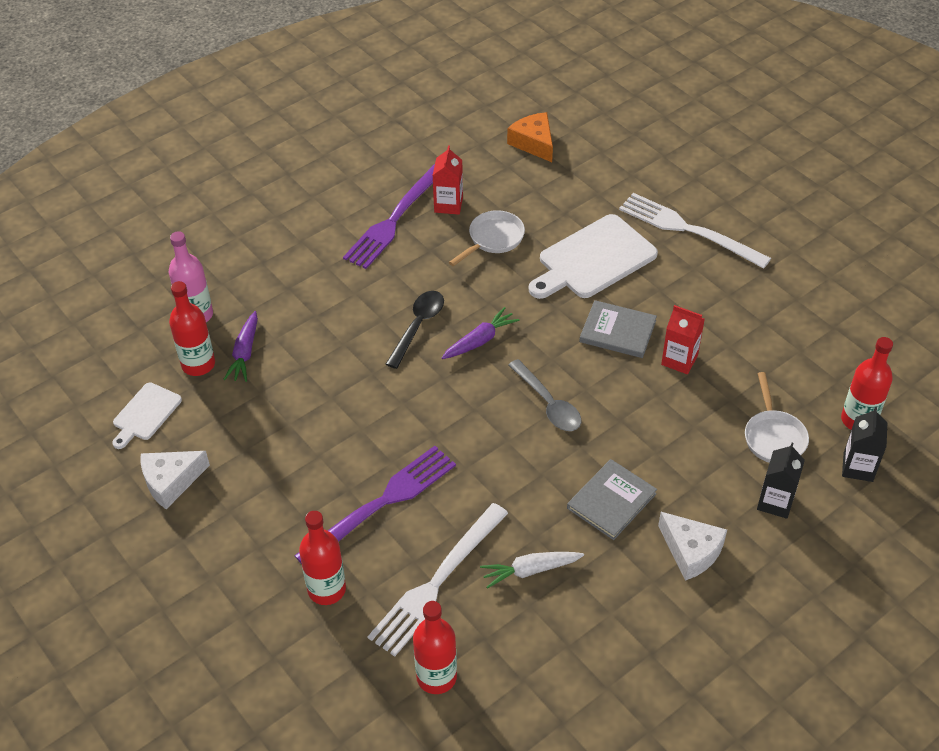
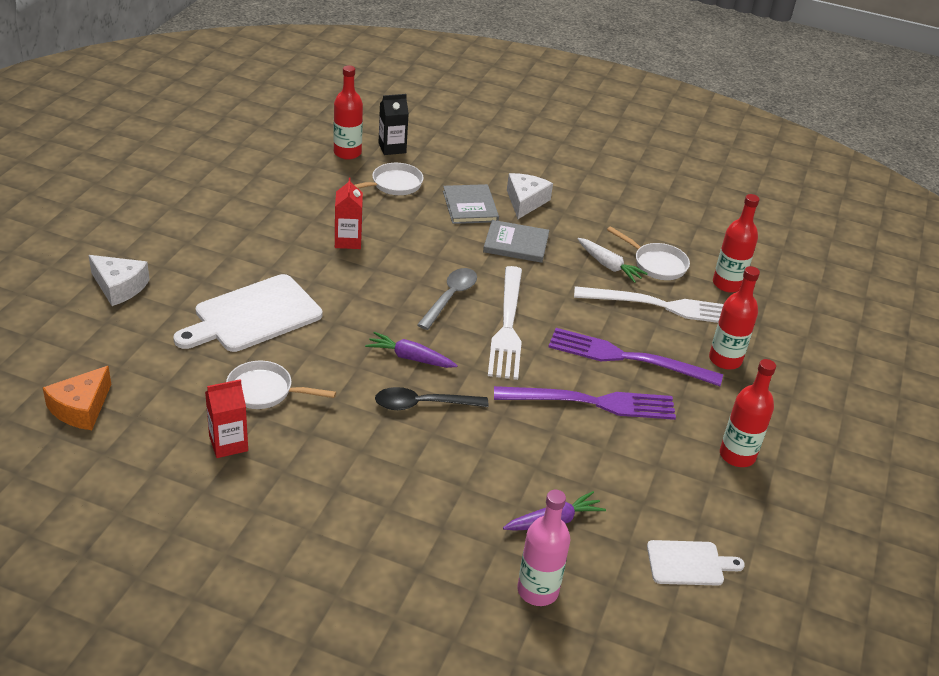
camera: 125 degrees left, 10 degrees down
(171, 482) = (734, 501): white cheese -> white cheese (119, 287)
(198, 364) = (598, 552): red bottle -> red bottle (737, 455)
(394, 219) = (279, 480): purple fork -> purple fork (592, 402)
(510, 622) = (656, 264): none -> white pan
(593, 259) = (253, 316): white cutting board -> white cutting board turned 120 degrees clockwise
(617, 331) = (339, 280): grey book -> grey book (470, 206)
(688, 230) = (175, 268): white fork -> white fork (507, 326)
(775, 502) = (452, 175): black carton -> none

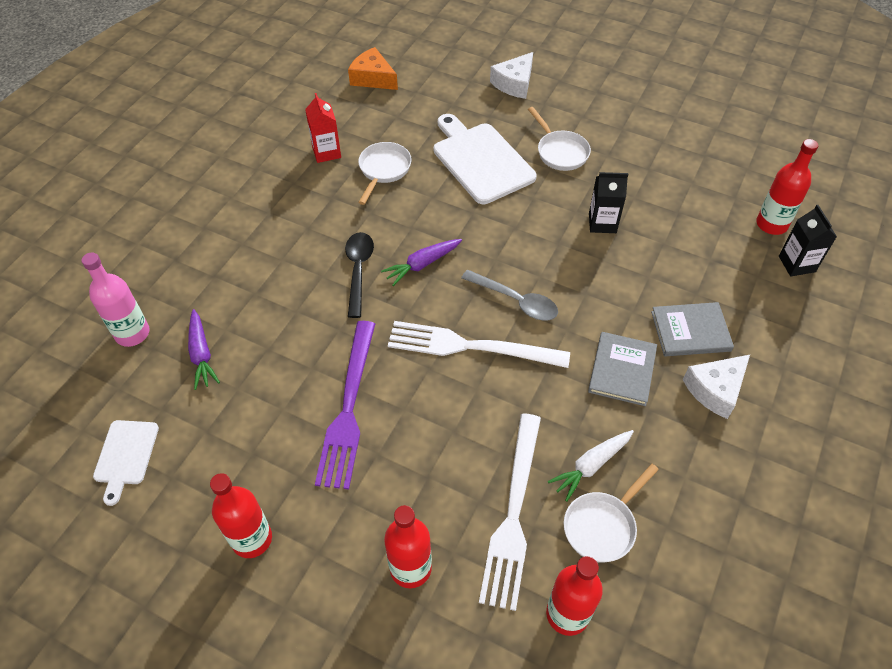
camera: 100 degrees right, 15 degrees up
(348, 241) = (602, 223): red carton -> black carton
(393, 185) = (717, 262): white pan -> white pan (560, 152)
(410, 358) = (422, 264): purple carrot -> purple carrot turned 150 degrees counterclockwise
(525, 201) = (715, 390): white cheese -> white cheese turned 120 degrees clockwise
(627, 358) = (417, 455): purple fork -> none

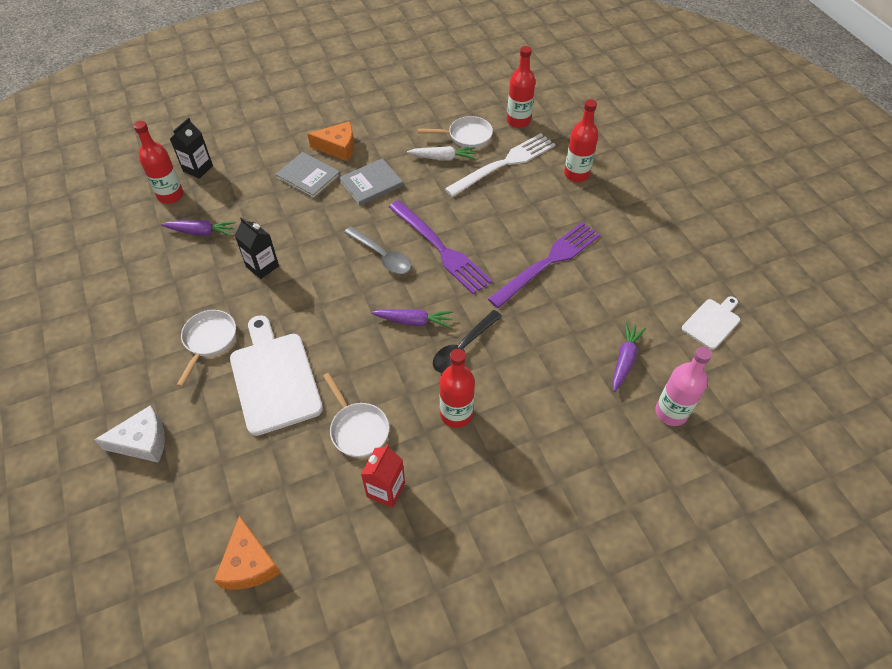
camera: 140 degrees left, 0 degrees up
(252, 539) = (653, 232): red bottle -> red bottle (456, 414)
(383, 170) = (357, 429): white pan -> white pan turned 90 degrees counterclockwise
(470, 346) = (440, 249): white fork -> purple fork
(480, 160) = (274, 378): white cutting board -> white cutting board turned 150 degrees clockwise
(516, 301) = (382, 256): grey spoon -> grey spoon turned 150 degrees clockwise
(693, 214) = (201, 232): none -> purple carrot
(715, 390) = (338, 147): white cheese -> orange cheese

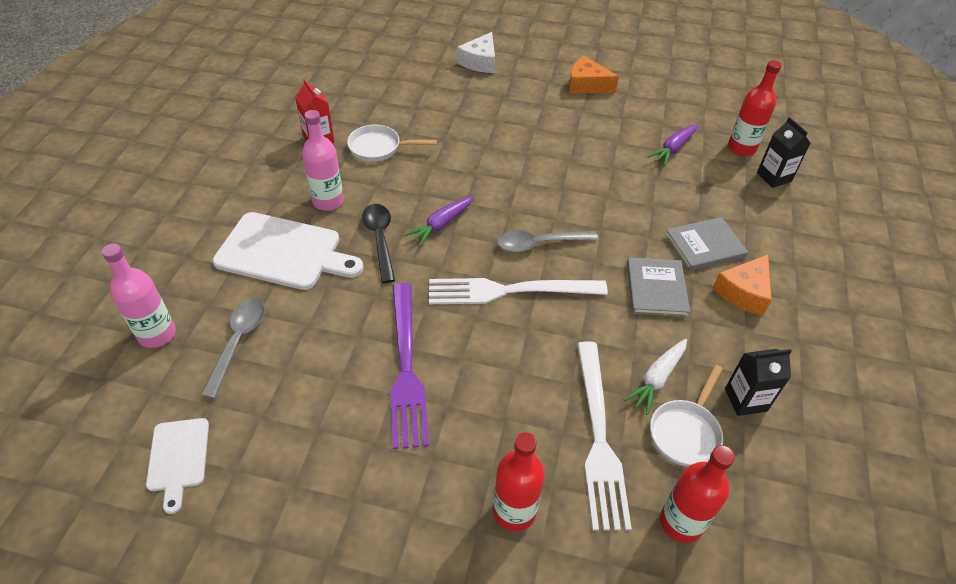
camera: 125 degrees right, 5 degrees down
(209, 341) = (539, 112): white pan -> none
(249, 563) = (346, 71): orange cheese -> orange cheese (586, 85)
(262, 266) = (596, 166): black carton -> black carton (745, 400)
(274, 378) = (469, 128): white cutting board -> white cutting board (283, 252)
(440, 249) = (509, 291): purple fork -> white fork
(456, 414) = (328, 201): red bottle -> pink bottle
(624, 360) = (238, 342): purple carrot -> grey spoon

